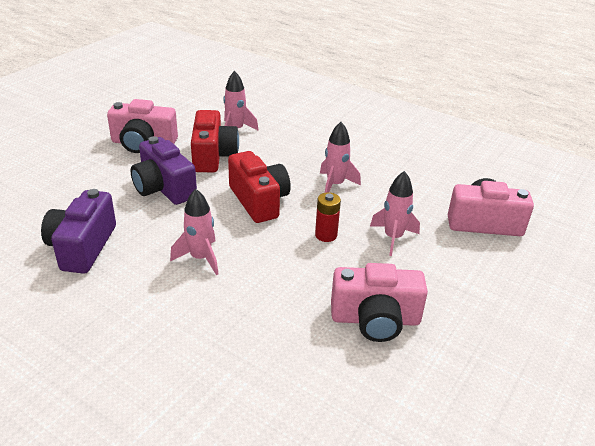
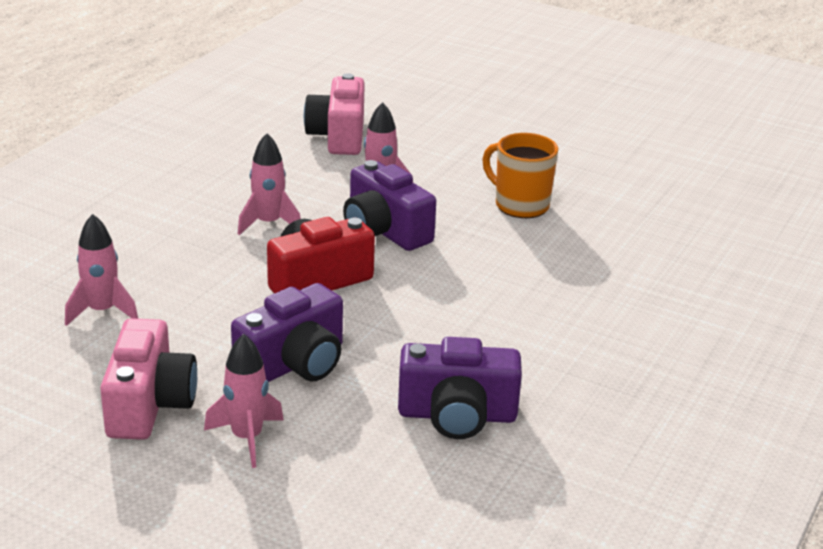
camera: 95 degrees left, 5 degrees down
(200, 258) = (453, 315): pink rocket -> pink rocket (247, 438)
(213, 156) = (193, 327): red camera -> none
(326, 235) = (384, 231): red battery -> purple camera
(375, 319) = (520, 205): pink camera -> orange mug

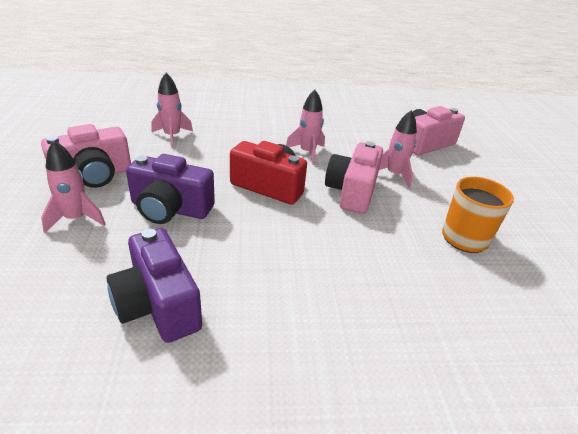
camera: 55 degrees right, 5 degrees up
(384, 231) = (352, 192): purple camera -> pink camera

